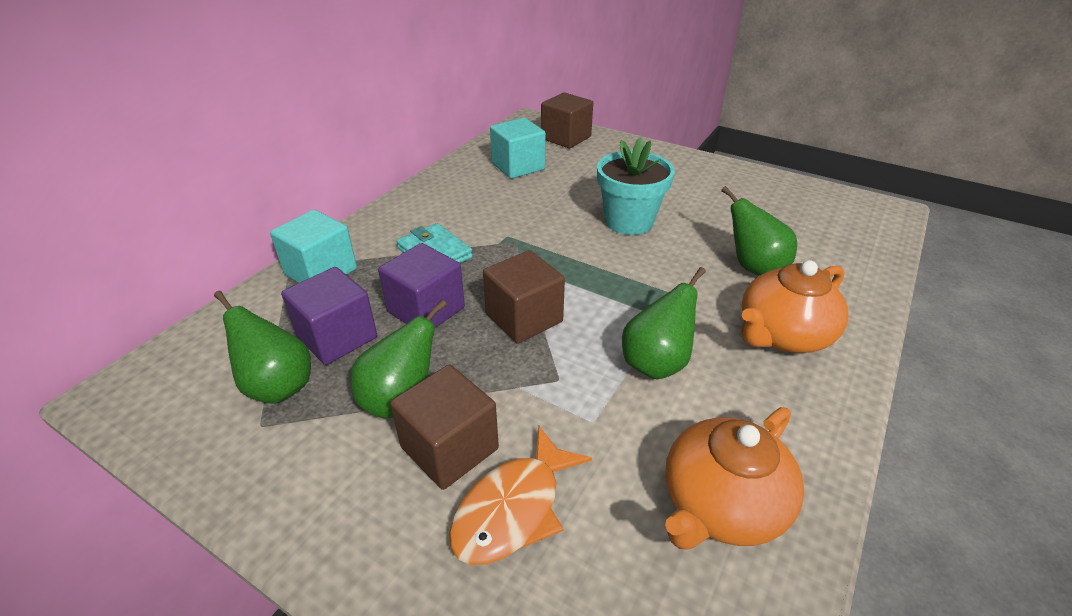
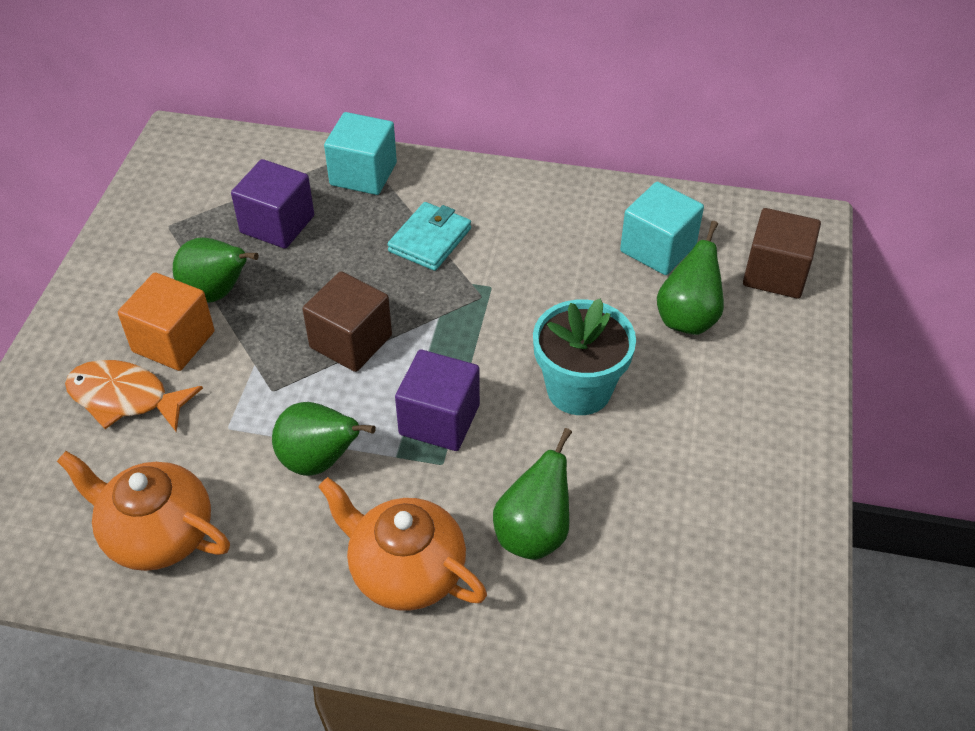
camera: 70 degrees right, 10 degrees up
(278, 386) = (209, 216): green pear -> green pear (687, 318)
(426, 310) = (335, 267): purple cube -> purple cube (439, 420)
(449, 448) = (173, 341): brown cube -> orange cube

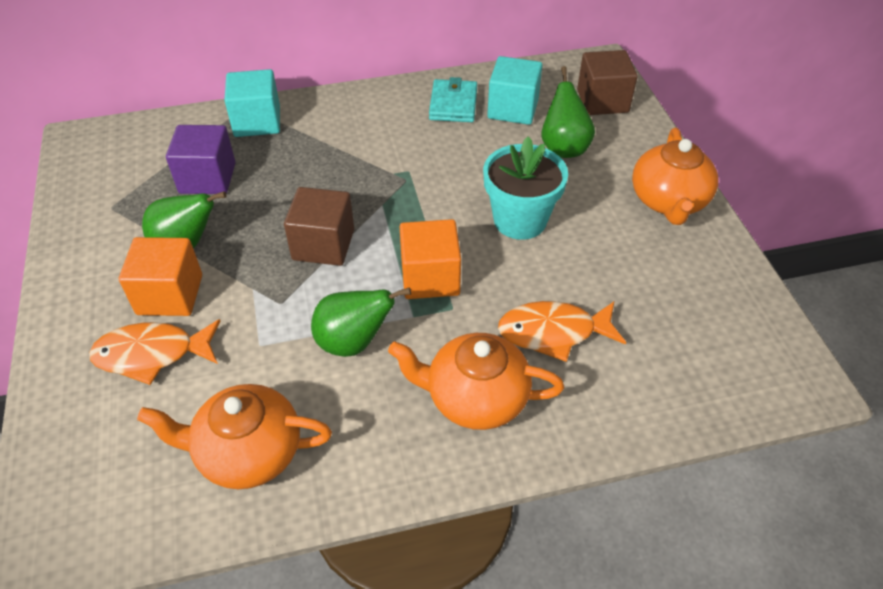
camera: 25 degrees left, 0 degrees up
(430, 240) = (340, 152): turquoise wallet -> turquoise wallet (453, 104)
(439, 420) = (430, 277): purple cube -> orange cube
(533, 533) = (553, 332): green pear -> orange fish
(772, 429) = (668, 201): none -> orange teapot

